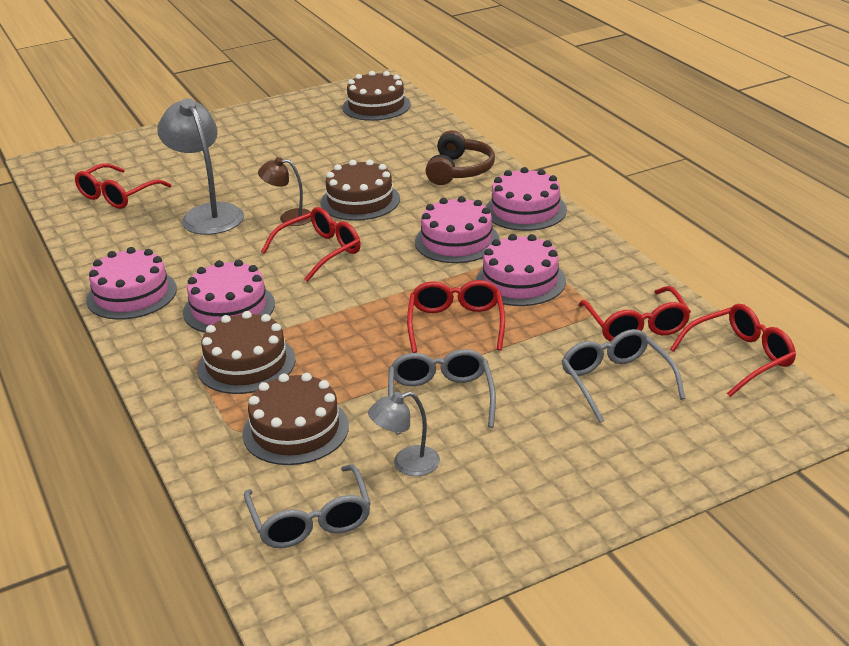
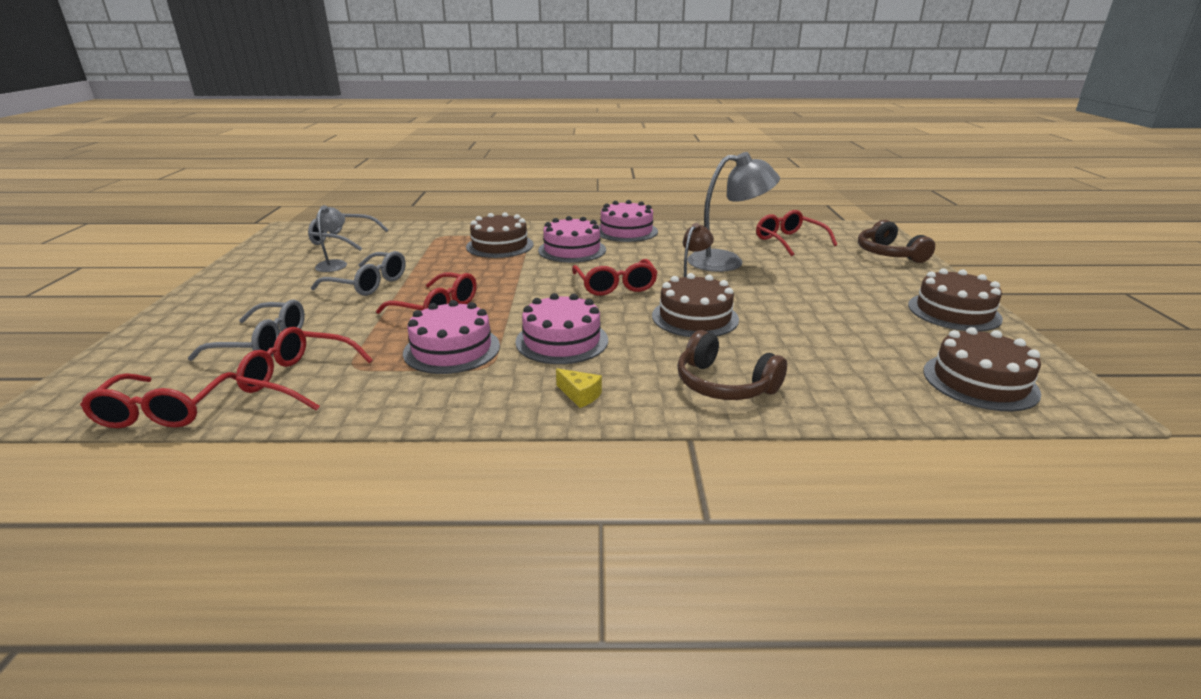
camera: 115 degrees right, 5 degrees down
(133, 148) = (889, 254): none -> brown headphones
(296, 430) = (415, 247): brown cake -> brown cake (953, 312)
(525, 210) = (580, 395): pink cake -> yellow cheese

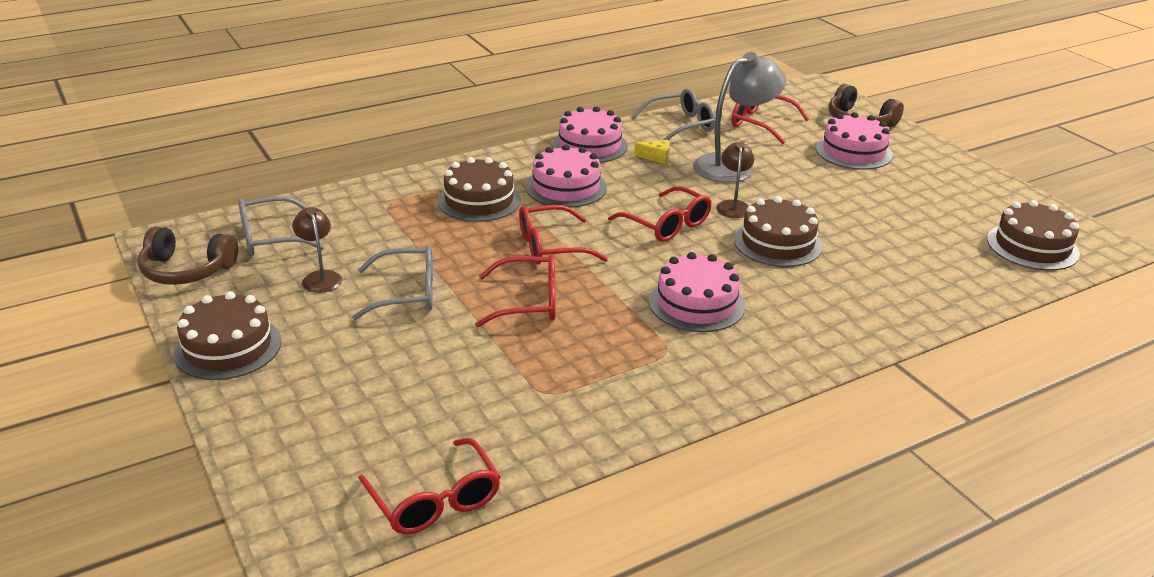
camera: 30 degrees left, 5 degrees up
(262, 343) = (408, 399): grey glasses -> grey glasses (680, 125)
(300, 379) = (514, 422): red glasses -> red glasses (551, 246)
(334, 264) = (320, 277): grey lamp -> brown lamp
(452, 349) = (611, 344): pink cake -> pink cake (853, 152)
(580, 395) = (778, 353): yellow cheese -> yellow cheese (656, 157)
(724, 384) = (871, 306): brown headphones -> brown headphones (186, 270)
(953, 312) = (962, 179): brown cake -> brown cake (228, 347)

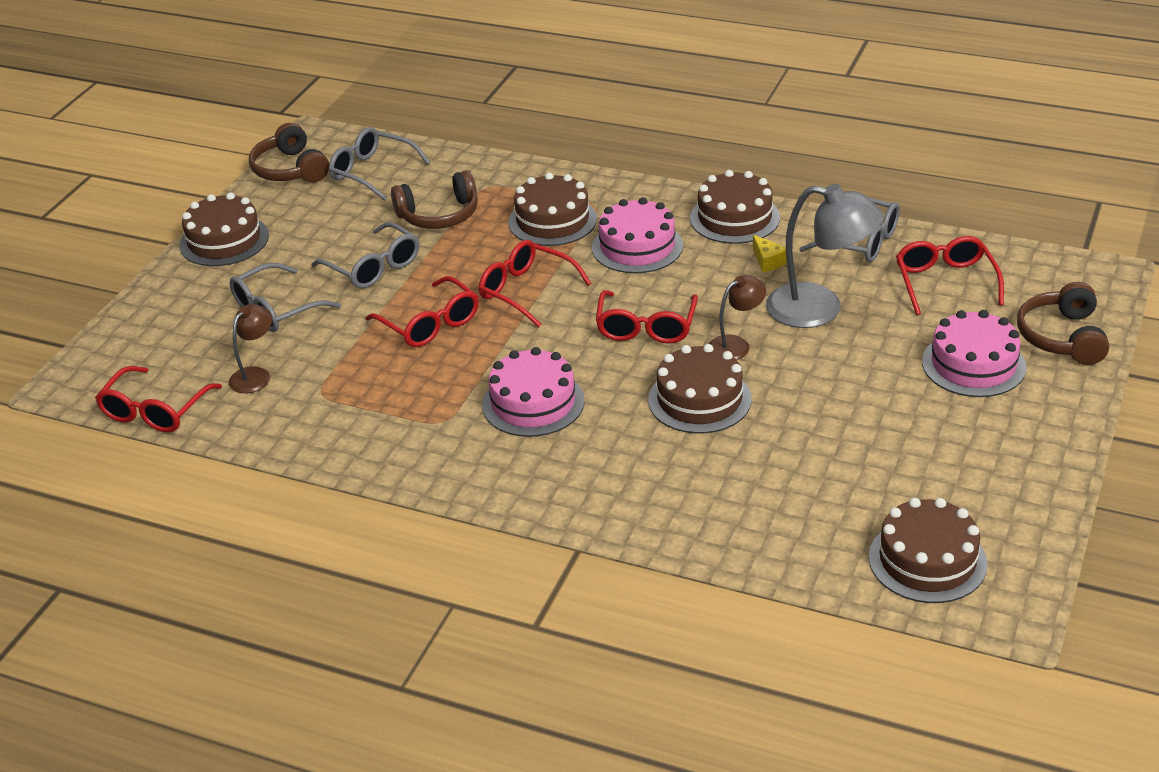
camera: 55 degrees right, 5 degrees up
(320, 277) = (348, 222): brown lamp -> brown lamp (255, 375)
(385, 364) = (277, 309): none -> grey glasses
(388, 237) = (439, 215): none -> brown headphones
(589, 145) = (734, 218): pink cake -> brown cake

